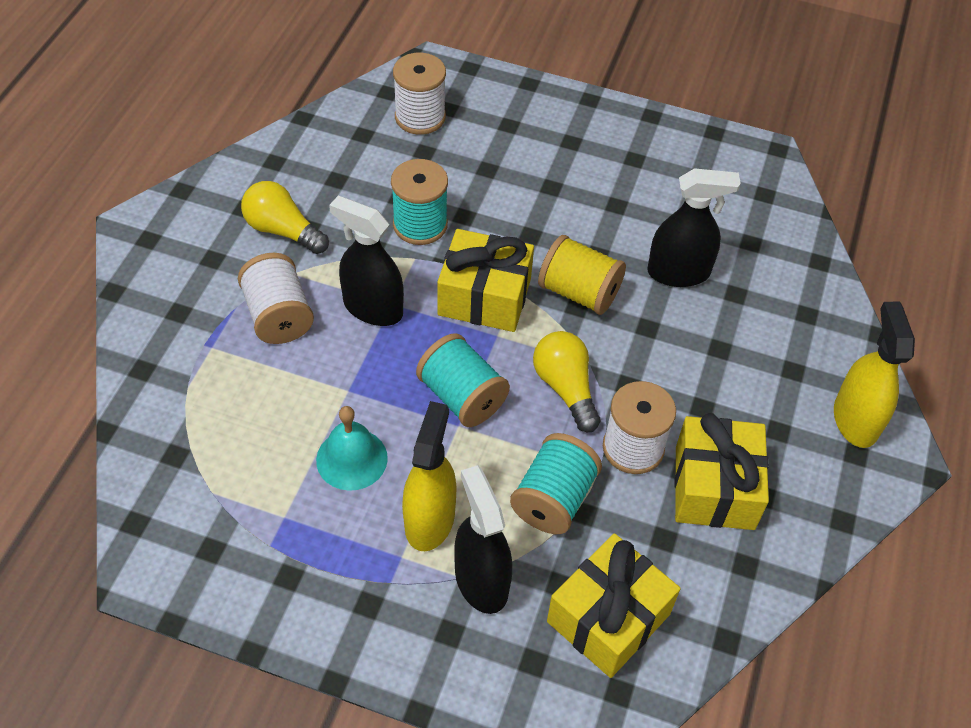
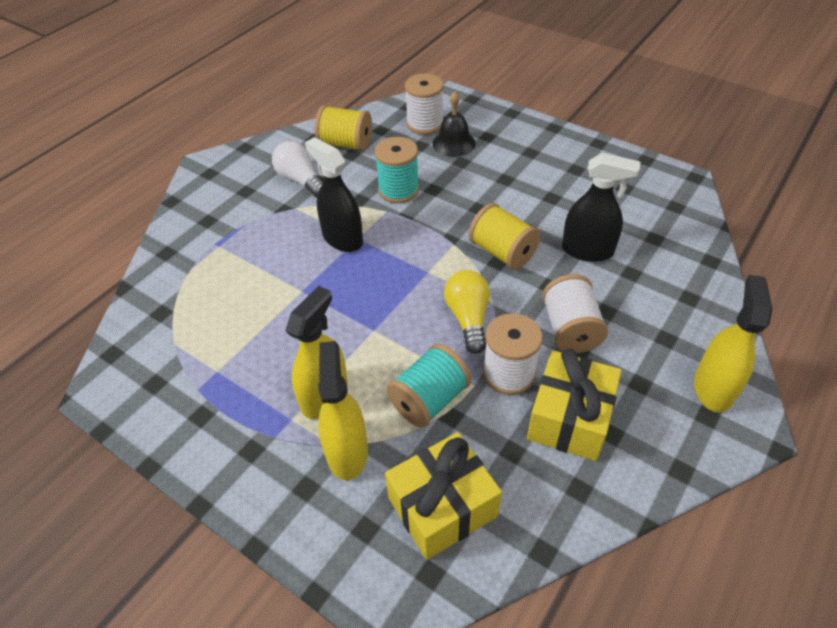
camera: 20 degrees right, 5 degrees down
(278, 316) = (274, 233): white spool -> white spool (570, 329)
(282, 230) = (300, 180): yellow light bulb -> white light bulb
(323, 164) = (346, 144): none -> yellow spool
(352, 459) = (284, 339): turquoise bell -> none
(462, 396) = (384, 310): turquoise spool -> none
(468, 142) = (454, 143): none -> black bell
(481, 580) = (347, 451): black spray bottle -> yellow spray bottle
(484, 296) = (428, 244): yellow gift -> none

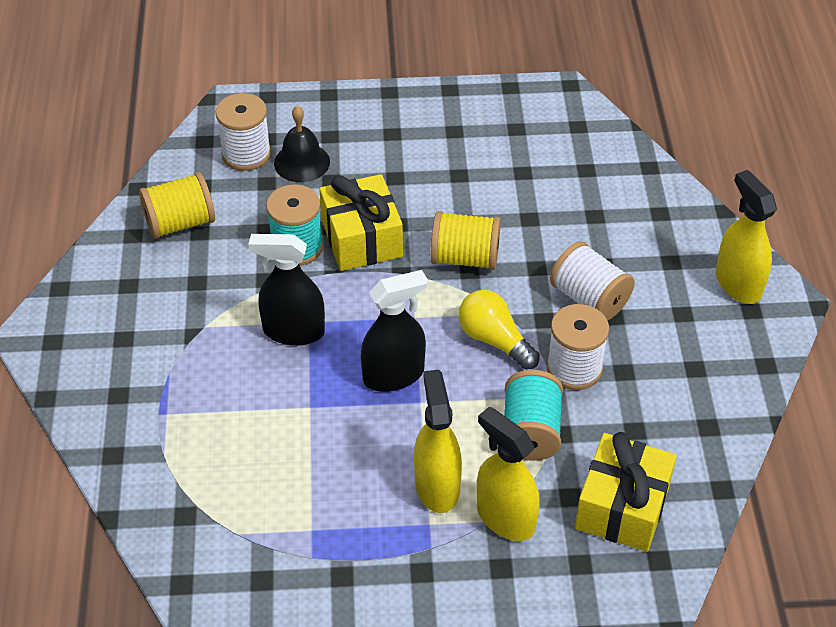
camera: 40 degrees left, 0 degrees up
(300, 180) = (175, 292): white light bulb -> none
(570, 418) = (655, 376): yellow gift -> yellow gift (362, 239)
(587, 250) = (539, 214): black spray bottle -> black spray bottle (394, 375)

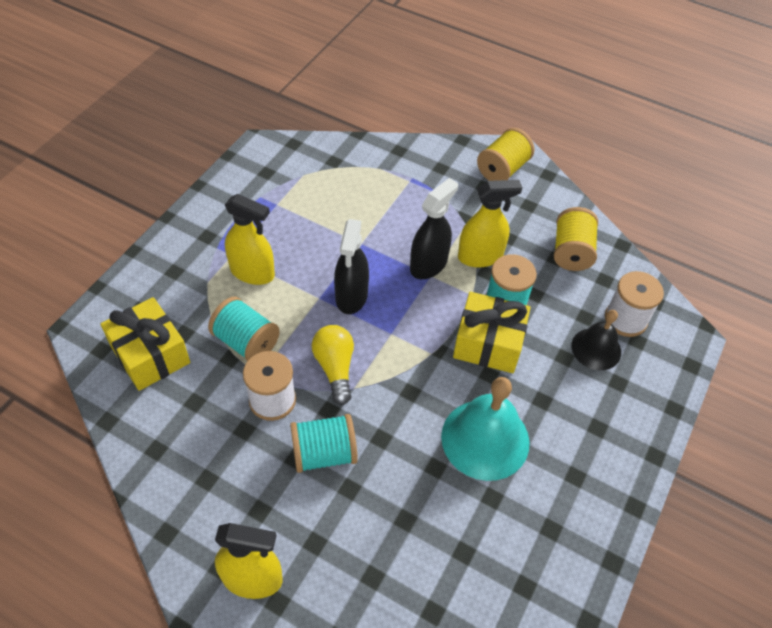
camera: 120 degrees right, 5 degrees up
(465, 258) = (424, 396): yellow spool -> yellow spool (502, 169)
(471, 198) = (485, 439): none -> turquoise bell
(494, 340) = (335, 368): yellow light bulb -> yellow light bulb turned 90 degrees counterclockwise
(505, 517) = (201, 292): yellow spray bottle -> yellow spray bottle (480, 256)
(589, 298) = (324, 453): white spool -> turquoise spool

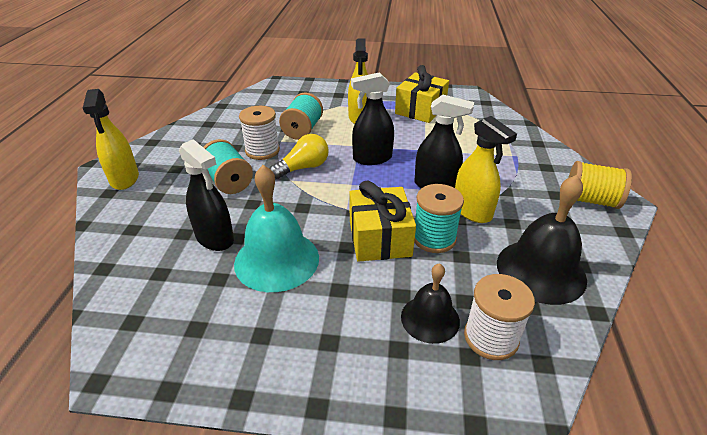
camera: 70 degrees right, 15 degrees down
(150, 354) = (273, 104): yellow gift -> yellow gift (420, 110)
(427, 489) = (215, 238): none -> black spray bottle
(571, 252) = (541, 270): yellow spool -> black bell

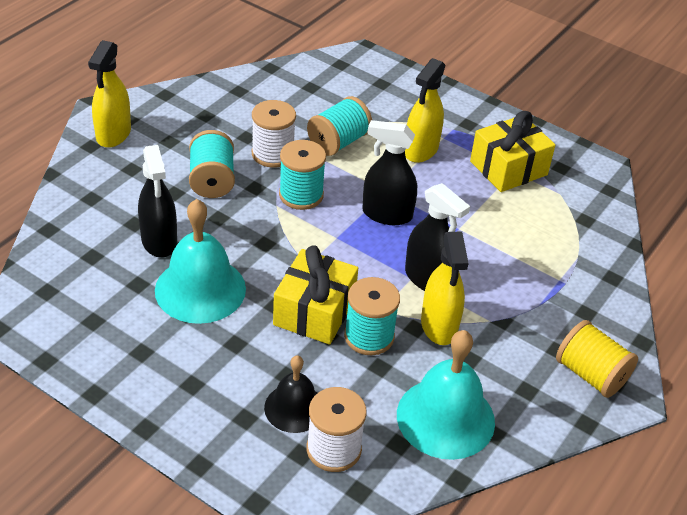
camera: 25 degrees right, 5 degrees up
(303, 168) = (301, 195): yellow light bulb -> turquoise spool
(541, 270) = (445, 418): black bell -> turquoise bell

